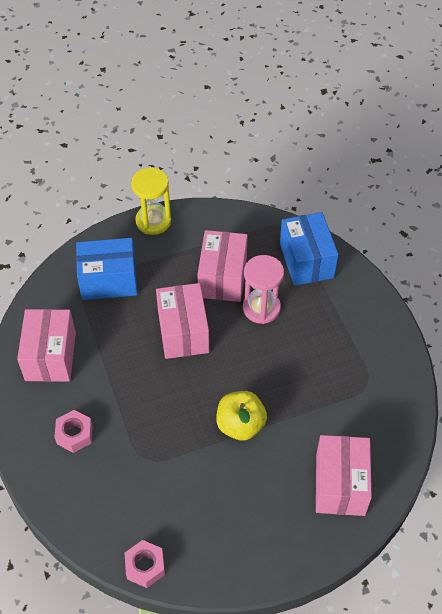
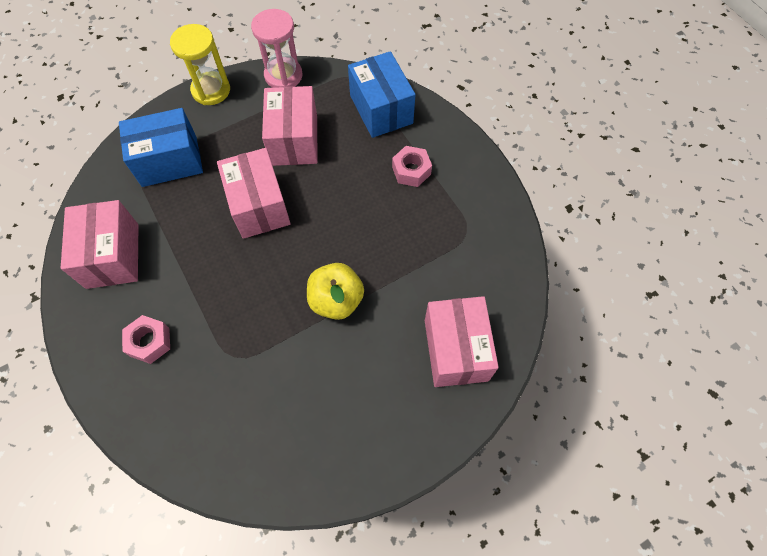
camera: 10 degrees left, 10 degrees up
(145, 566) = (250, 486): pink nut -> pink nut (411, 170)
(261, 308) = (340, 167): pink hourglass -> pink hourglass (283, 76)

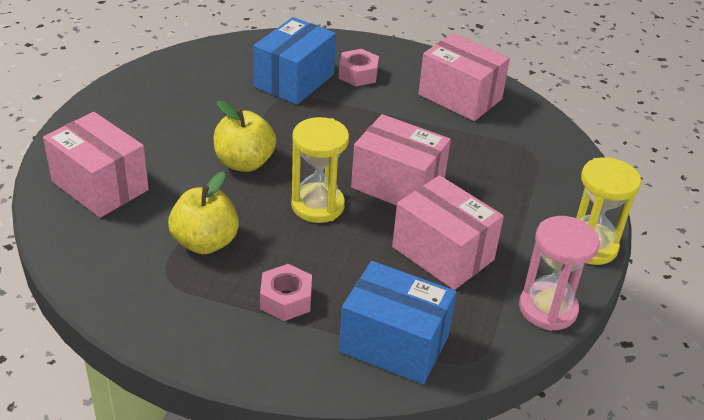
camera: 135 degrees right, 25 degrees down
(169, 161) = (523, 171): blue box -> blue box (294, 81)
(326, 225) = (317, 205): none -> yellow hourglass
(423, 244) = (205, 242): none -> yellow apple

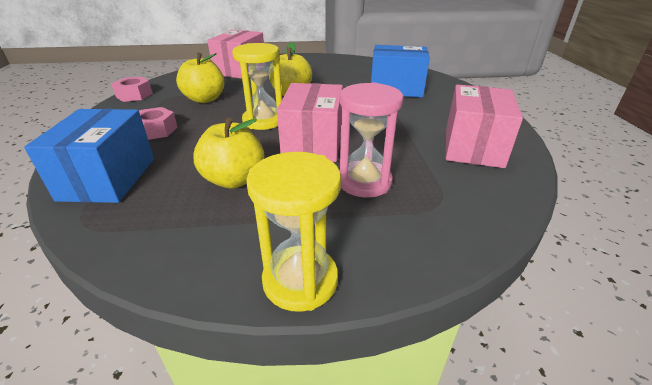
camera: 70 degrees right, 5 degrees down
(358, 74) = (436, 104): pink nut -> pink nut (134, 95)
(443, 253) = (234, 180): pink box -> yellow apple
(547, 309) = (168, 262): pink hourglass -> pink hourglass (364, 182)

